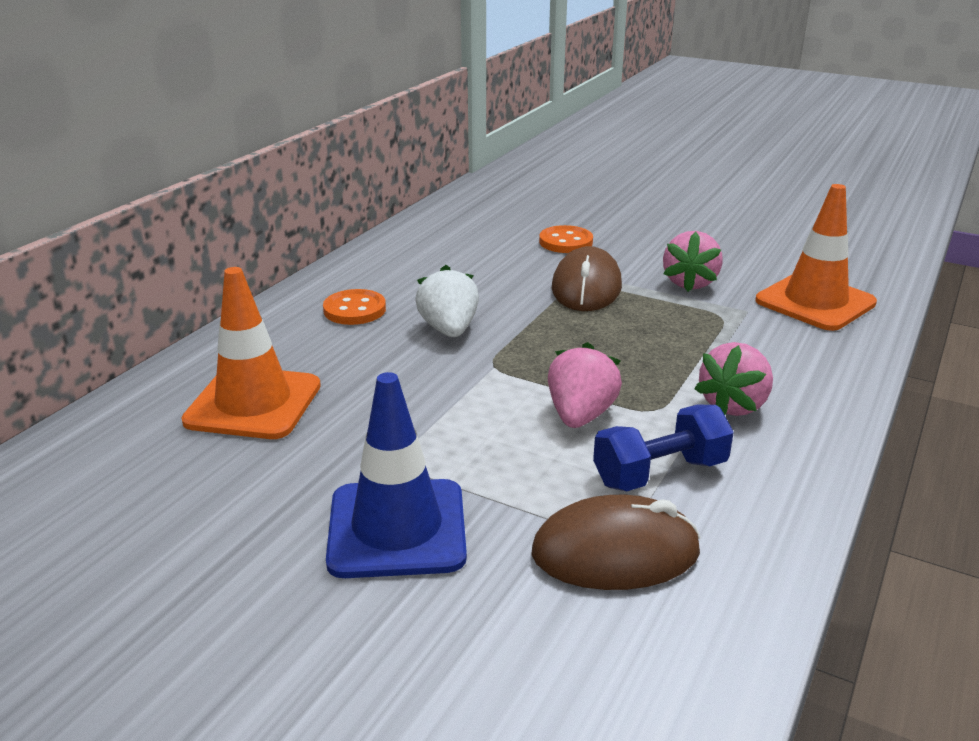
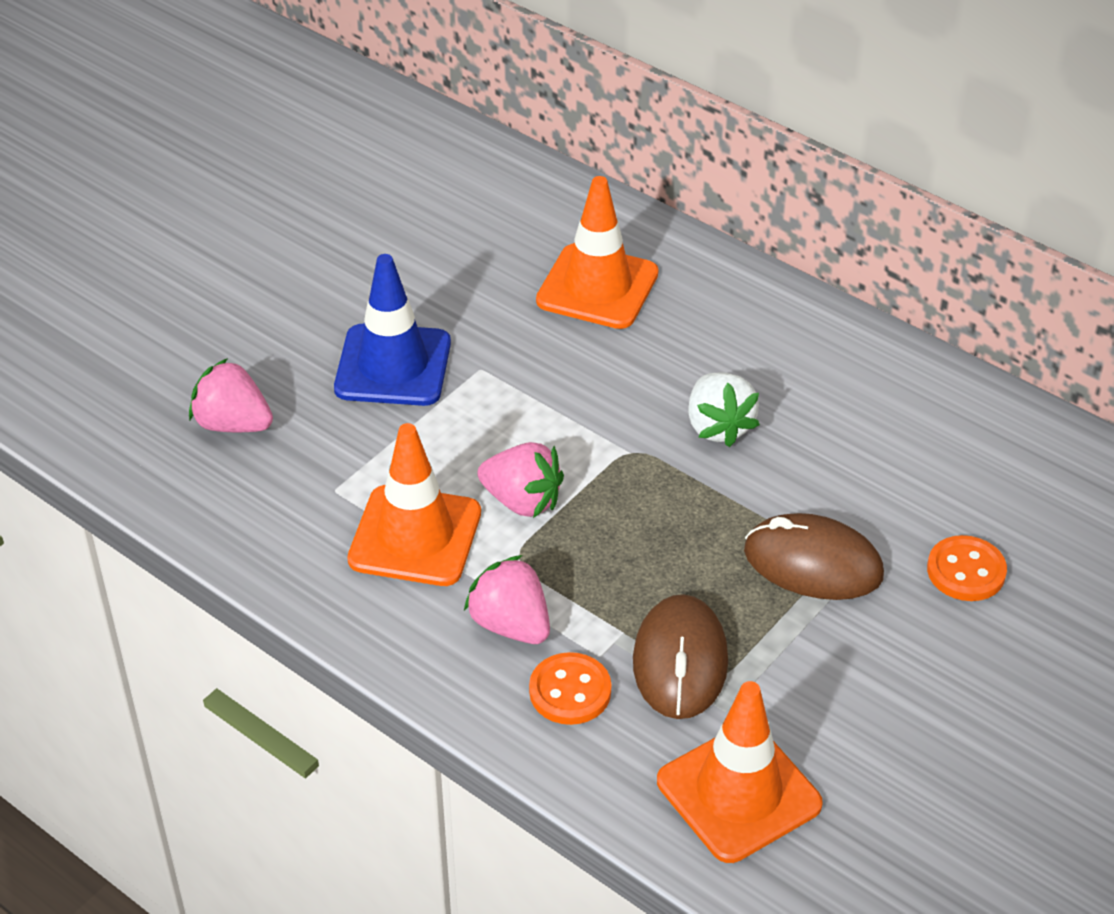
camera: 100 degrees right, 15 degrees up
(354, 310) = (778, 356): orange button -> orange button (570, 691)
(449, 330) = (718, 426): white strawberry -> white strawberry turned 75 degrees clockwise
(615, 553) = (323, 484): brown mouse -> brown mouse (680, 662)
(660, 473) = (415, 536): blue dumbbell -> orange traffic cone
(690, 283) = (815, 673): pink strawberry -> pink strawberry (233, 424)

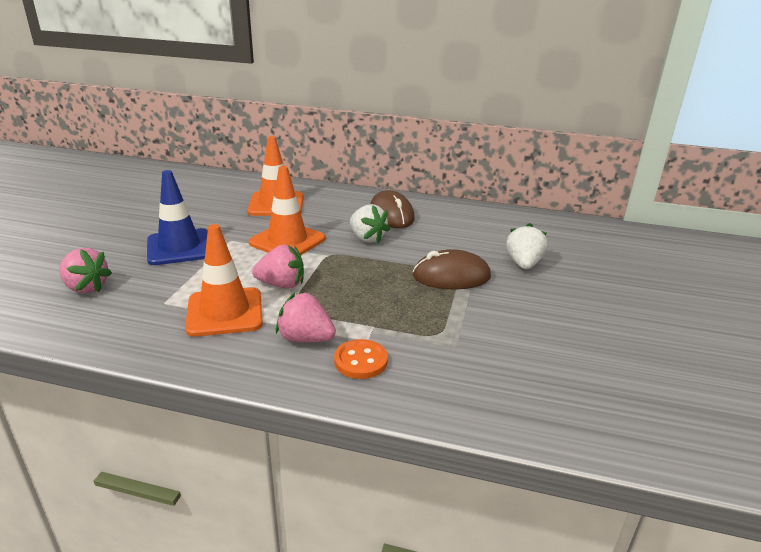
camera: 25 degrees left, 15 degrees down
(233, 424) = (86, 287): pink strawberry -> pink strawberry turned 150 degrees counterclockwise
(680, 662) = (414, 331): brown mouse -> brown mouse (391, 215)
(738, 793) = (493, 384): orange traffic cone -> orange traffic cone (287, 241)
(966, 571) = (523, 264): orange button -> white strawberry

